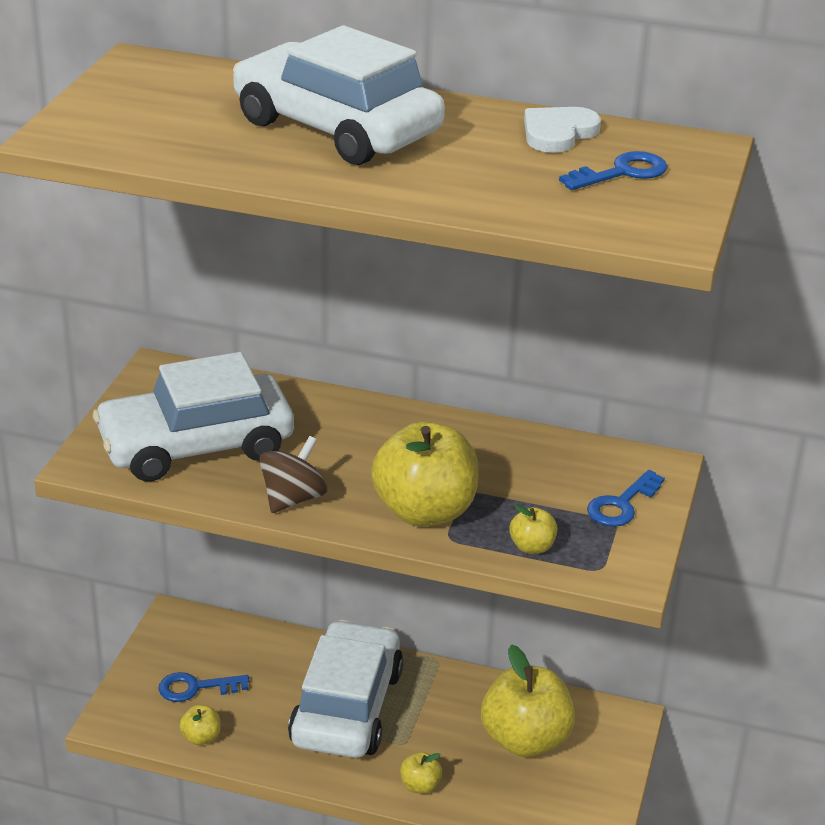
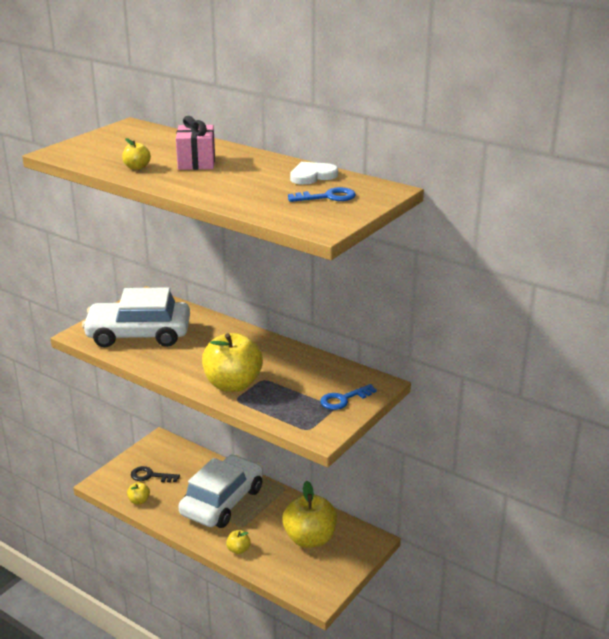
camera: 20 degrees right, 5 degrees down
(196, 688) = (150, 476): blue key -> black key
(293, 499) = (169, 367): brown spinning top -> none
(336, 128) = (196, 162): white car -> pink gift
(532, 547) = (278, 412): yellow apple -> yellow apple (137, 167)

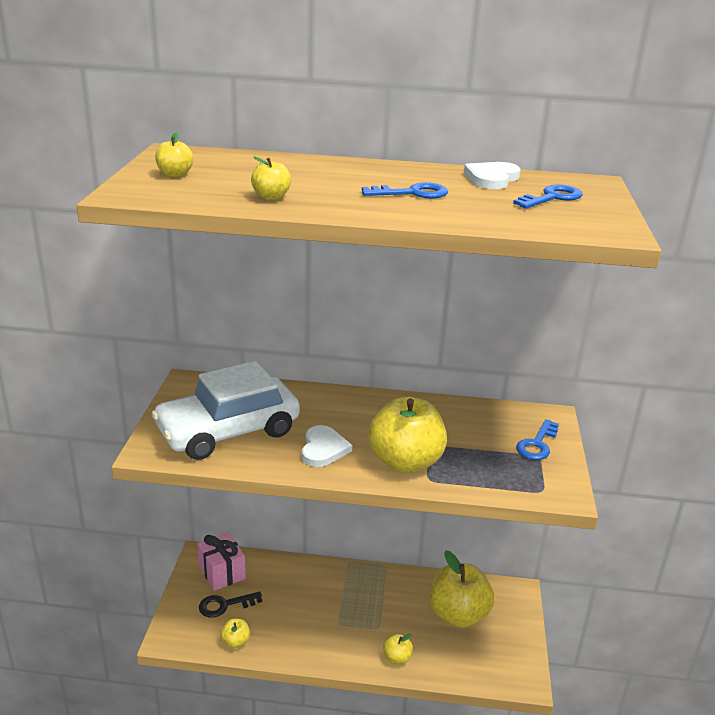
camera: 30 degrees left, 0 degrees up
(104, 143) = (175, 174): none -> yellow apple
(187, 361) = (323, 449): none -> white heart
(196, 162) = (335, 181): pink gift -> pink gift (222, 572)
(222, 501) = (333, 606): white car -> none
(233, 178) = (412, 193): none -> blue key

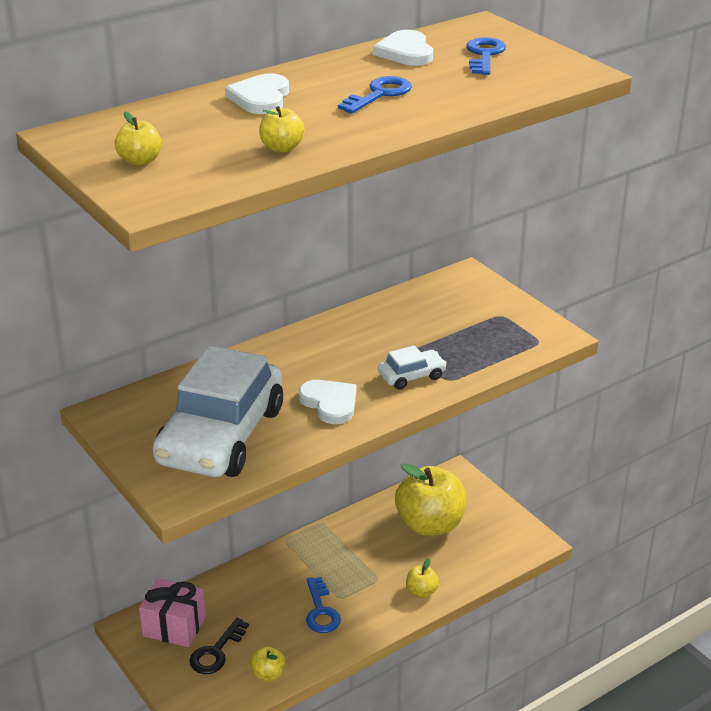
camera: 40 degrees left, 5 degrees up
(327, 170) = (260, 98): none -> white heart
(405, 462) = (411, 376): yellow apple -> white car
(537, 444) = (488, 305): blue key -> blue key (321, 611)

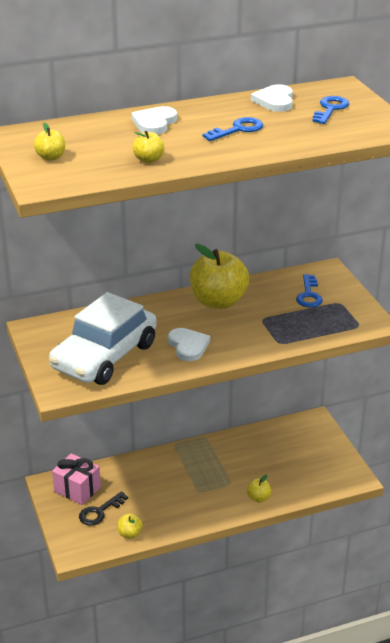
camera: 15 degrees right, 0 degrees up
(321, 611) = (182, 498): blue key -> blue key (309, 295)
(411, 376) = (254, 336): white car -> none
(430, 524) = (282, 452): yellow apple -> yellow apple (218, 301)

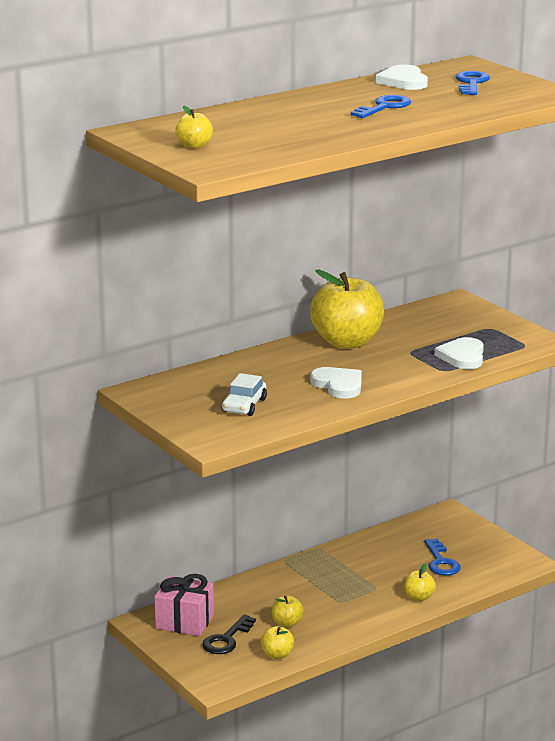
camera: 15 degrees left, 10 degrees down
(104, 356) = (244, 405): white car -> white car, size x0.42
(148, 160) = (308, 138): yellow apple -> yellow apple (287, 623)
(154, 123) = (284, 109): white heart -> white heart (462, 356)
(309, 295) = (450, 324): blue key -> blue key (441, 562)

